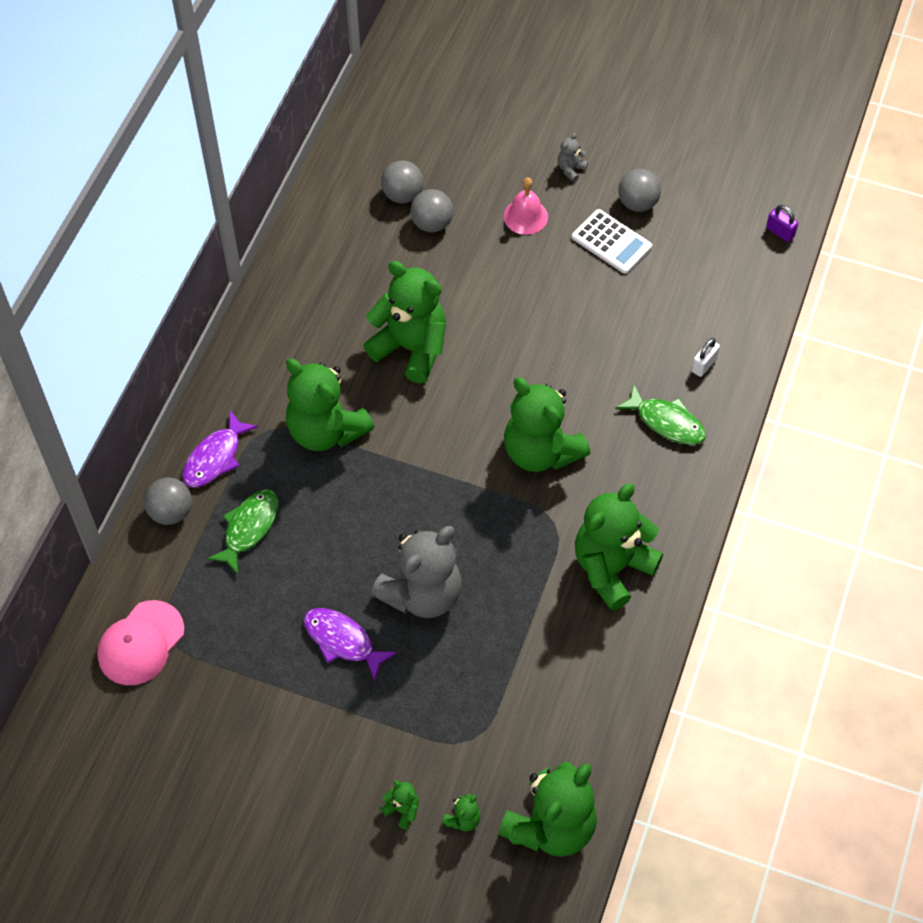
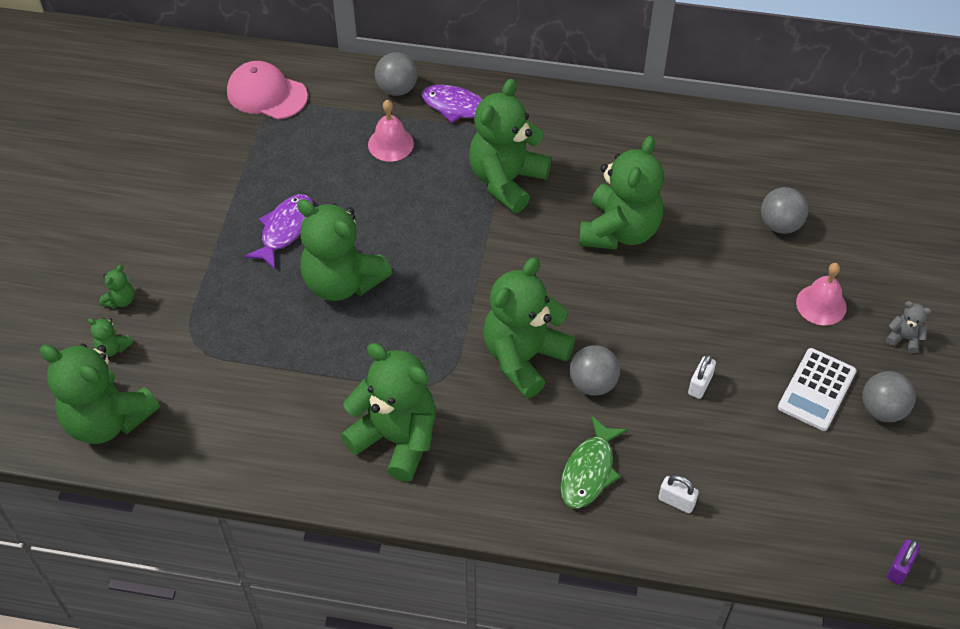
camera: 80 degrees right, 5 degrees down
(249, 528) = (390, 144): green fish -> pink bell
(402, 195) = (807, 195): grey ball -> grey ball (593, 383)
(422, 594) = (342, 282): grey teddy bear -> green teddy bear
(593, 323) = (700, 385): none -> white padlock

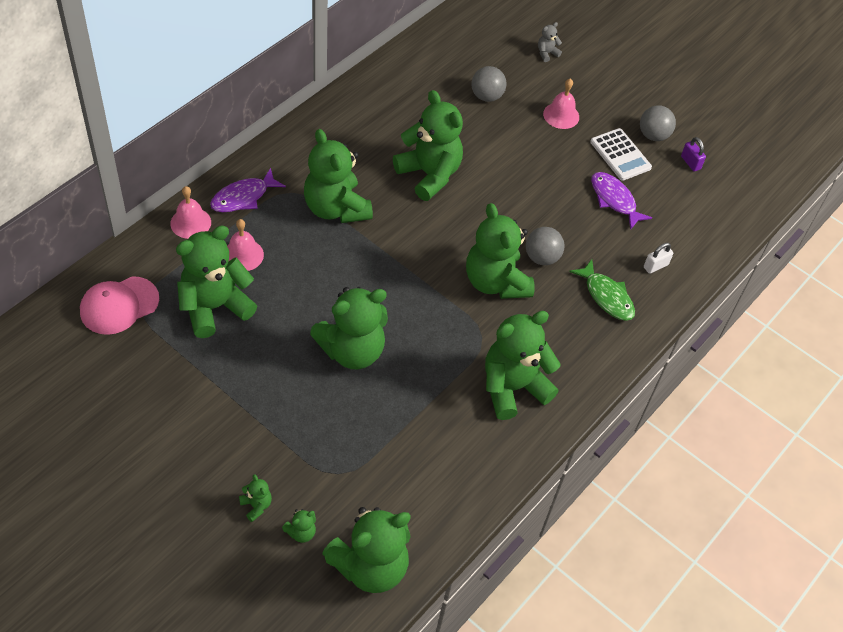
camera: 65 degrees left, 0 degrees up
(285, 230) = (273, 361): purple fish -> purple fish (614, 200)
(315, 156) = (214, 307): none -> green teddy bear
(397, 89) = (190, 223): grey ball -> pink bell
(700, 385) = (579, 206): white padlock -> none
(899, 568) = (759, 193): purple padlock -> purple padlock (690, 163)
(904, 338) = (611, 95): grey teddy bear -> grey teddy bear (546, 53)

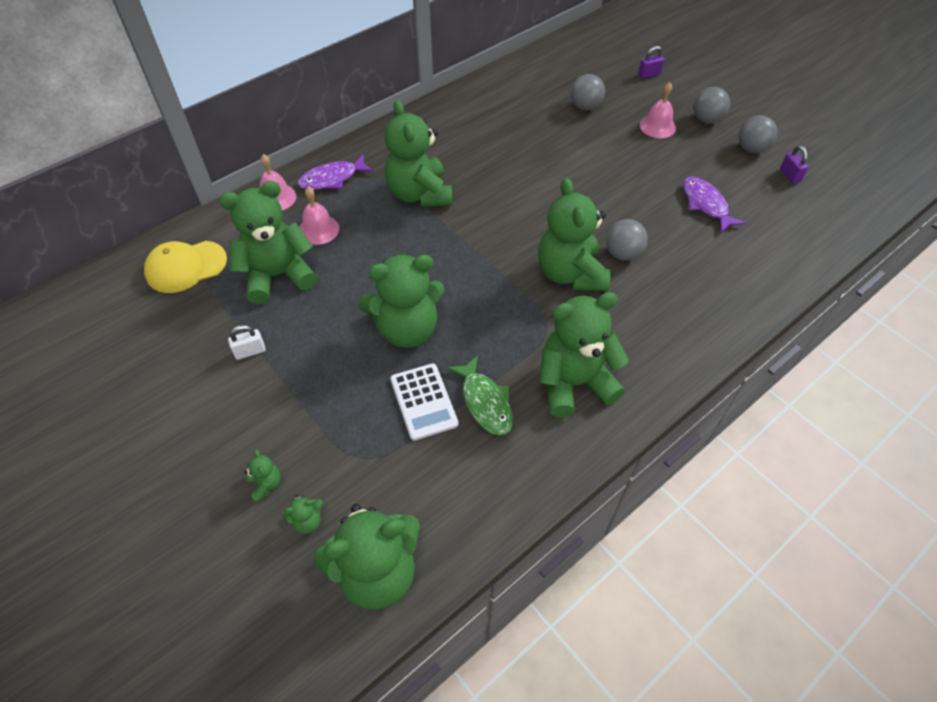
camera: 15 degrees right, 0 degrees up
(119, 305) = (186, 267): pink cap -> yellow cap
(429, 174) = (517, 170): green teddy bear -> none
(546, 53) = (649, 74): grey teddy bear -> purple padlock
(606, 296) = (689, 297): green fish -> green fish (485, 402)
(608, 104) = (706, 119): none -> grey ball
(620, 155) = (715, 164): white calculator -> white calculator (423, 401)
(655, 266) = (746, 271): white padlock -> white padlock (250, 351)

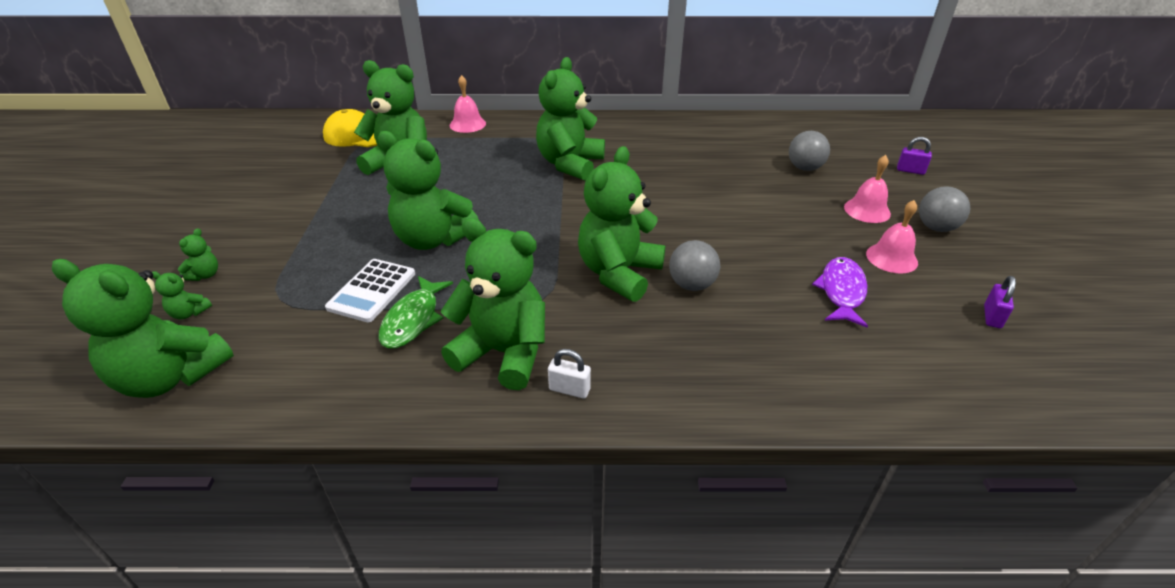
camera: 40 degrees right, 15 degrees down
(250, 351) = (318, 197): white padlock -> white padlock (569, 389)
(318, 229) = (466, 153): pink bell -> pink bell (891, 258)
(332, 179) = (520, 129): purple fish -> none
(751, 149) = (966, 273): grey ball -> none

